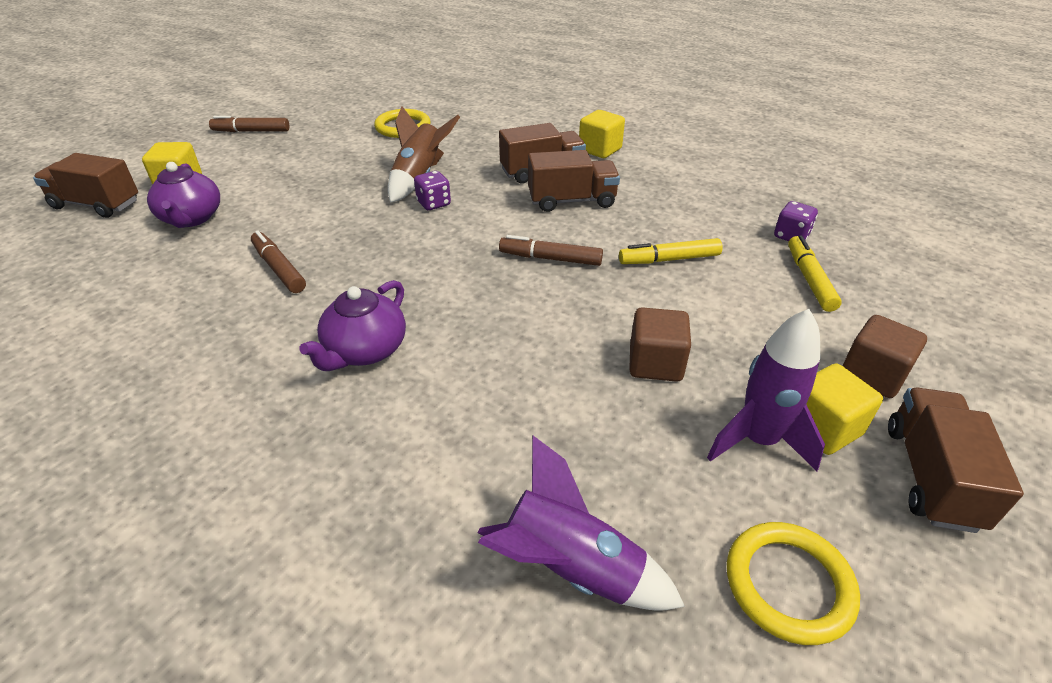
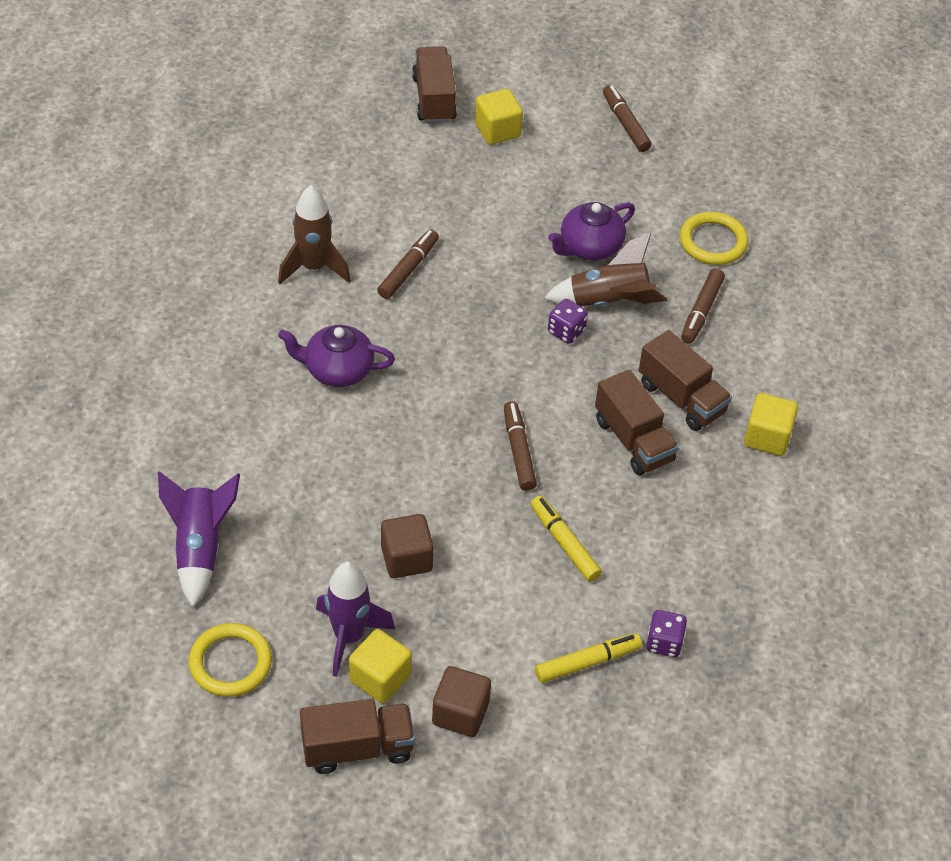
camera: 65 degrees right, 10 degrees up
(192, 218) = (447, 173): purple teapot -> purple teapot (589, 247)
(205, 332) = (314, 267): none -> brown rocket
(464, 146) = (701, 311): none -> brown marker

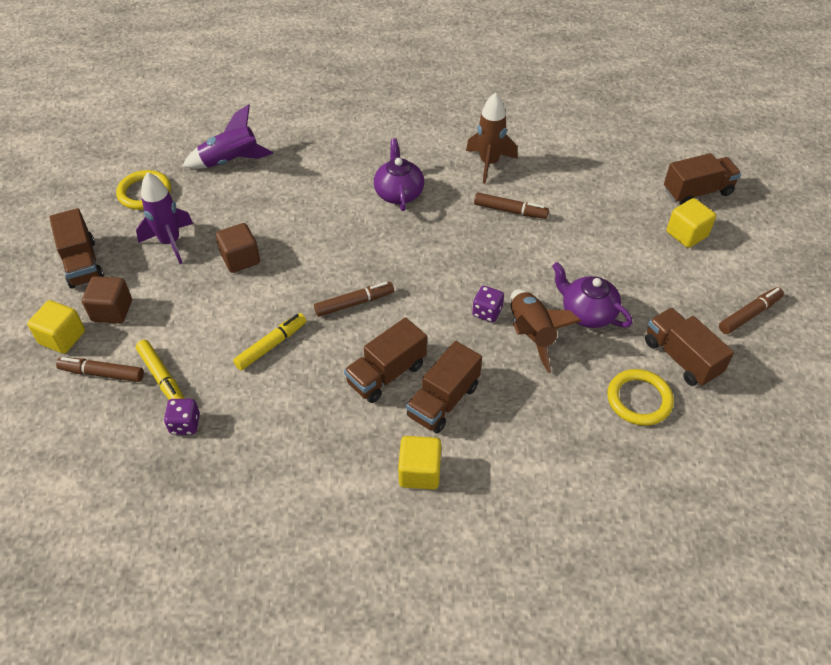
camera: 80 degrees right, 0 degrees up
(380, 678) = (138, 264): yellow cube -> yellow cube (62, 337)
(668, 193) = (681, 358): none -> brown truck
(701, 311) = (549, 402): brown marker -> brown marker (102, 373)

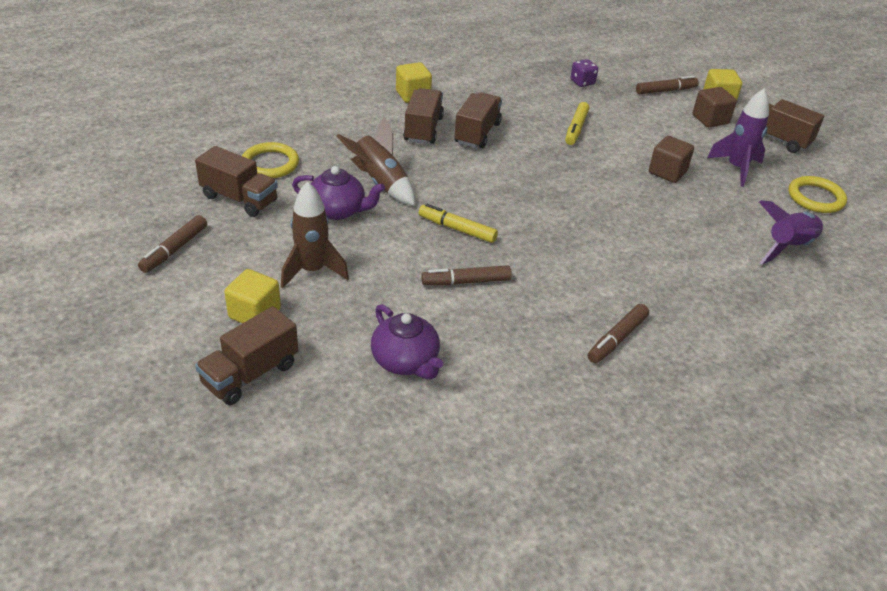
camera: 150 degrees right, 10 degrees down
(162, 377) = (627, 97): yellow marker -> yellow marker (457, 229)
(354, 303) = (543, 167): brown marker -> brown marker (617, 339)
(398, 193) = (595, 266): purple teapot -> purple teapot (406, 361)
(487, 312) = (428, 188): purple dice -> none
(489, 163) = (528, 331): brown rocket -> brown rocket (312, 271)

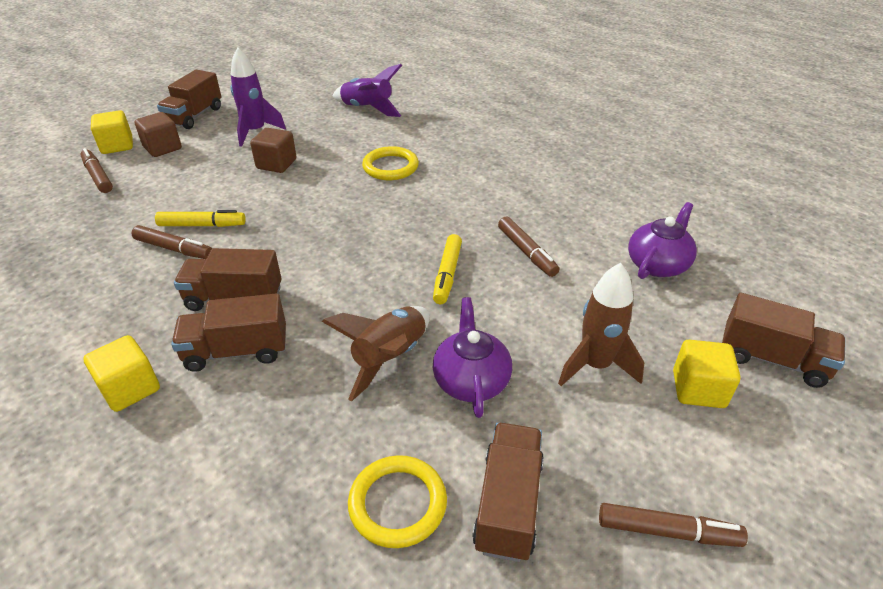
camera: 105 degrees left, 0 degrees up
(582, 82) = (78, 234): purple dice -> none
(617, 339) = (535, 168): brown marker -> brown marker (174, 249)
(815, 198) = (289, 100): yellow ring -> yellow ring (390, 167)

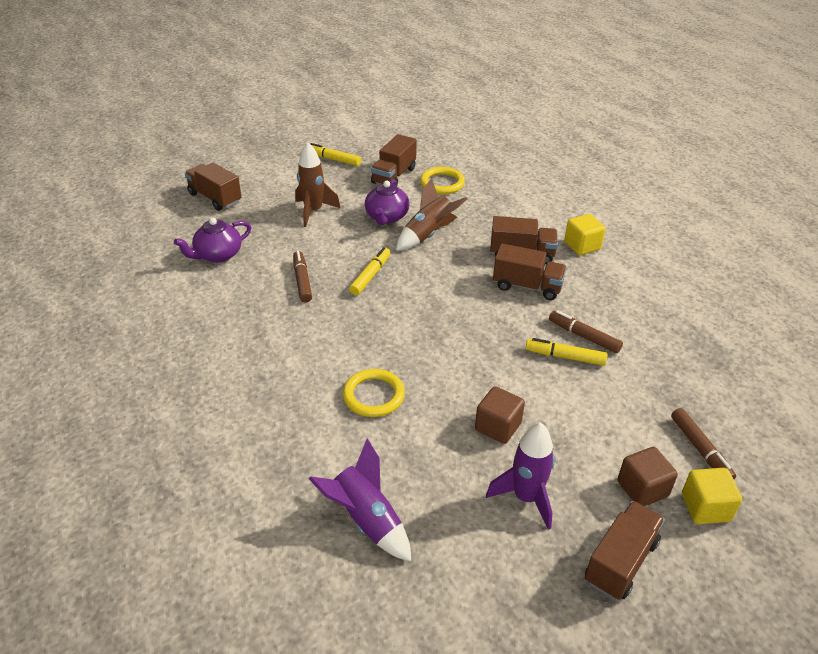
camera: 165 degrees left, 0 degrees up
(667, 531) = (333, 159): brown marker -> yellow marker
(698, 389) = (270, 194): yellow cube -> none

